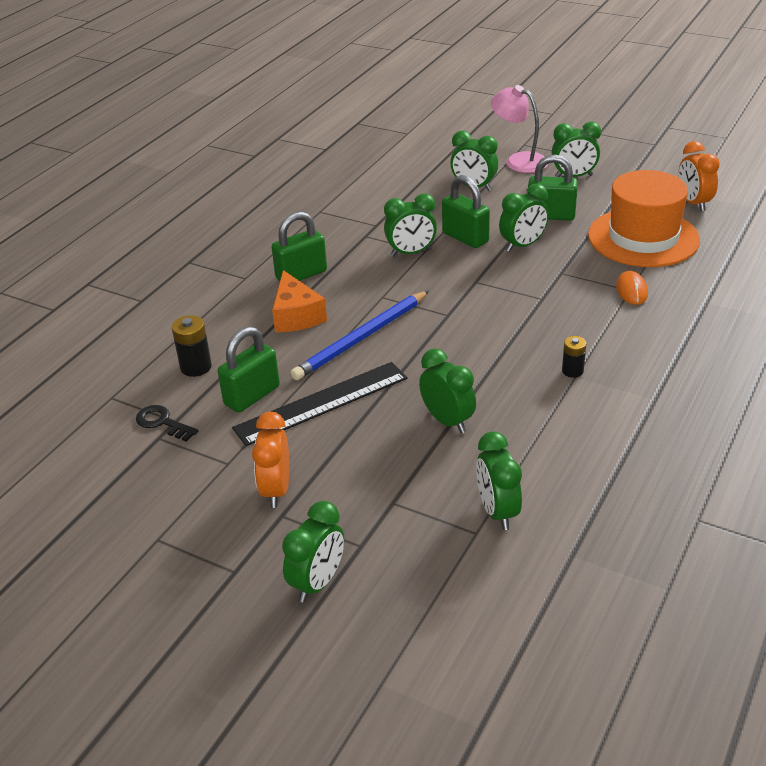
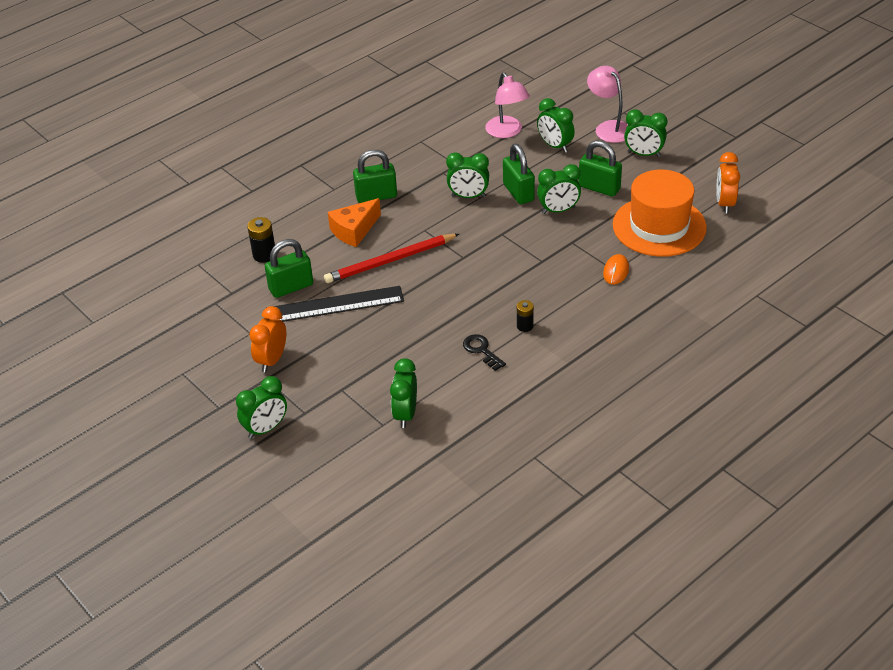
camera: 20 degrees right, 5 degrees up
(162, 423) = (223, 292): black key -> black key (481, 350)
(296, 315) = (354, 230): orange cheese -> orange cheese turned 45 degrees clockwise
(361, 338) = (390, 261): blue pencil -> red pencil
(412, 184) = (507, 132): none -> pink lamp
(447, 421) = (412, 341): green clock -> none

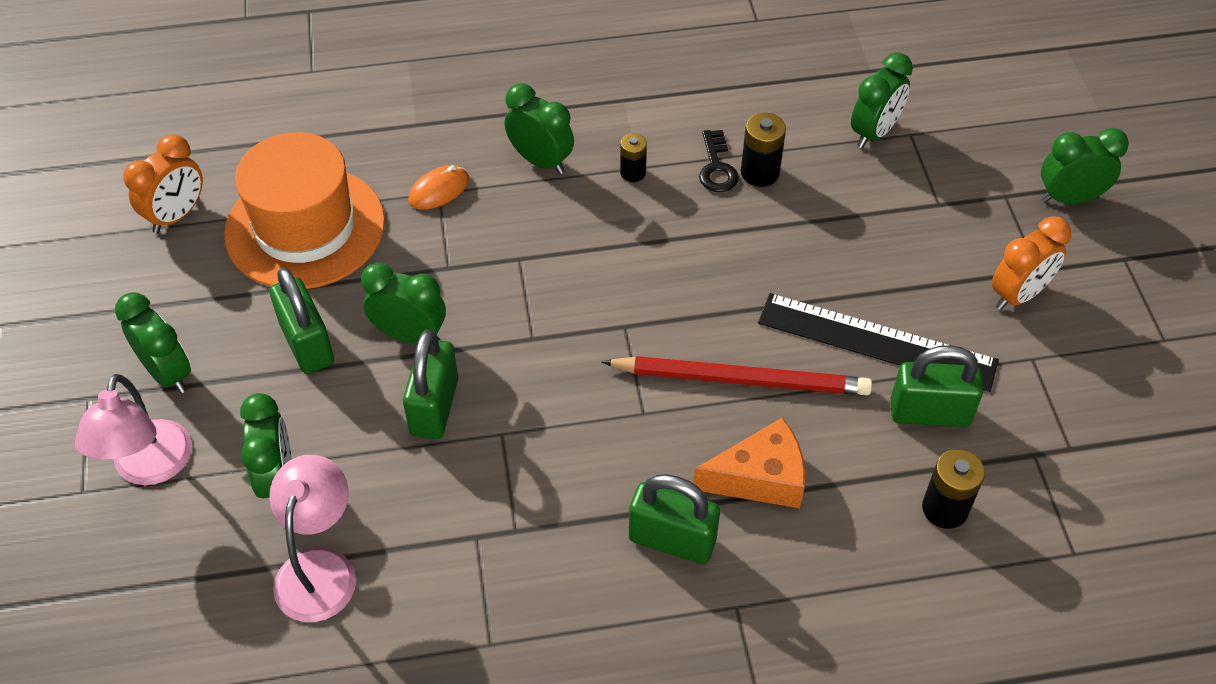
camera: 150 degrees left, 10 degrees up
(455, 359) = (760, 173): none -> black battery
(468, 196) = (519, 446): green clock -> green clock (540, 161)

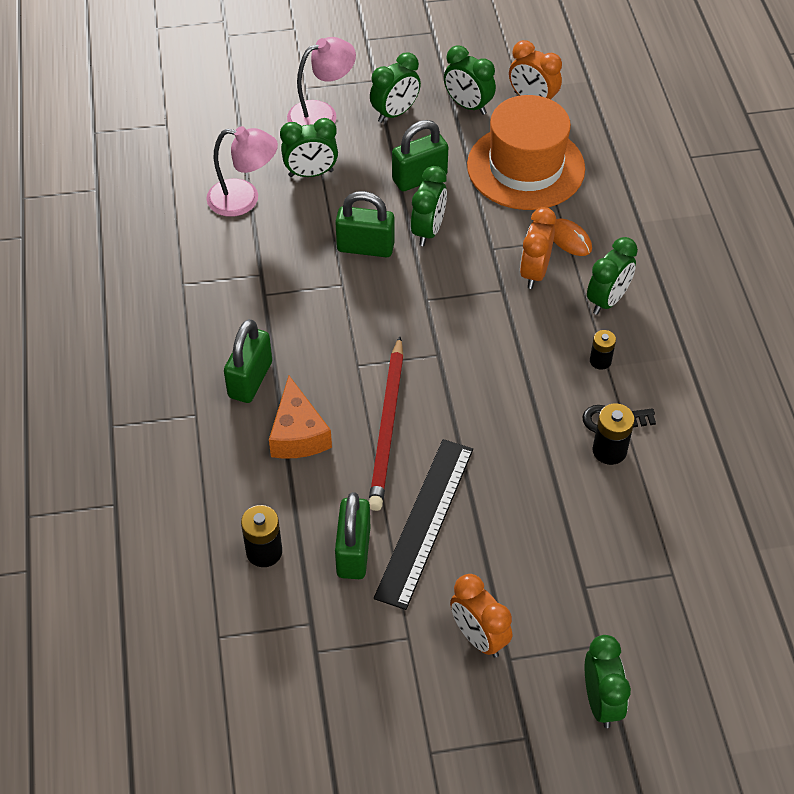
camera: 90 degrees right, 0 degrees up
(149, 468) = (322, 114): pink lamp -> pink lamp turned 150 degrees clockwise
(492, 226) = (534, 272): none -> orange clock
(874, 133) = (670, 543): green clock -> green clock (468, 106)

